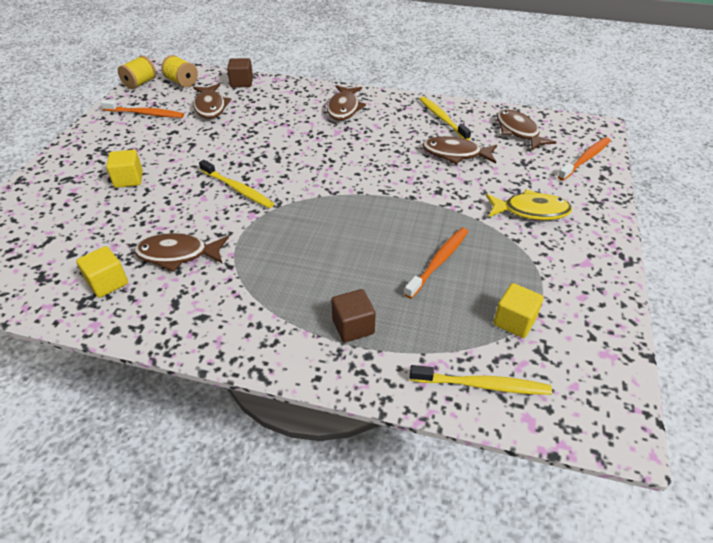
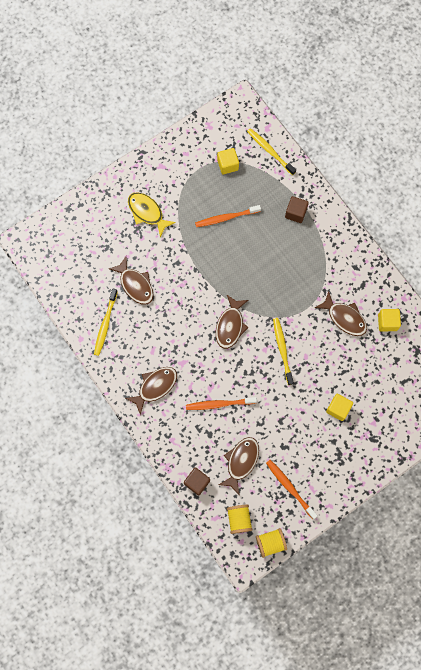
camera: 140 degrees left, 30 degrees up
(518, 131) = (75, 275): brown fish -> brown fish (230, 325)
(585, 159) = (69, 223): orange toothbrush -> orange toothbrush (219, 404)

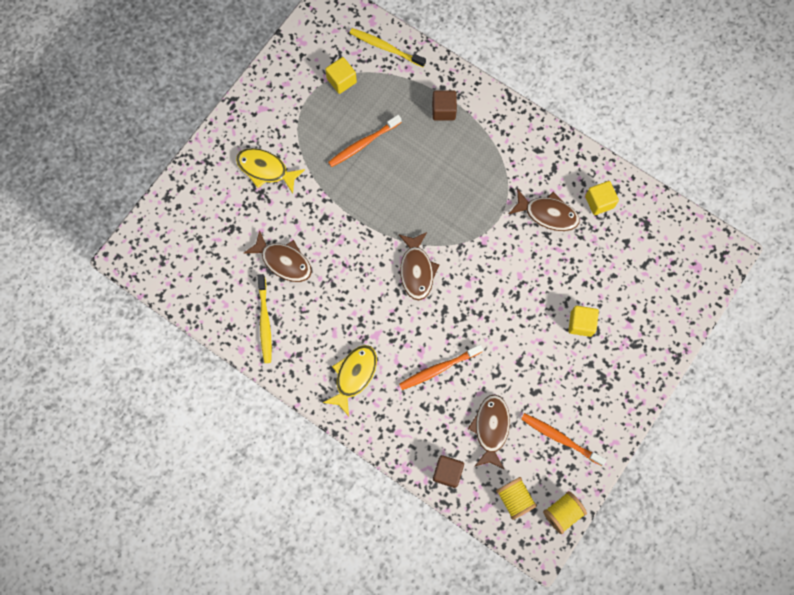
camera: 20 degrees left, 0 degrees up
(155, 387) = (354, 376): brown fish -> yellow fish
(282, 349) = (489, 277): yellow toothbrush -> none

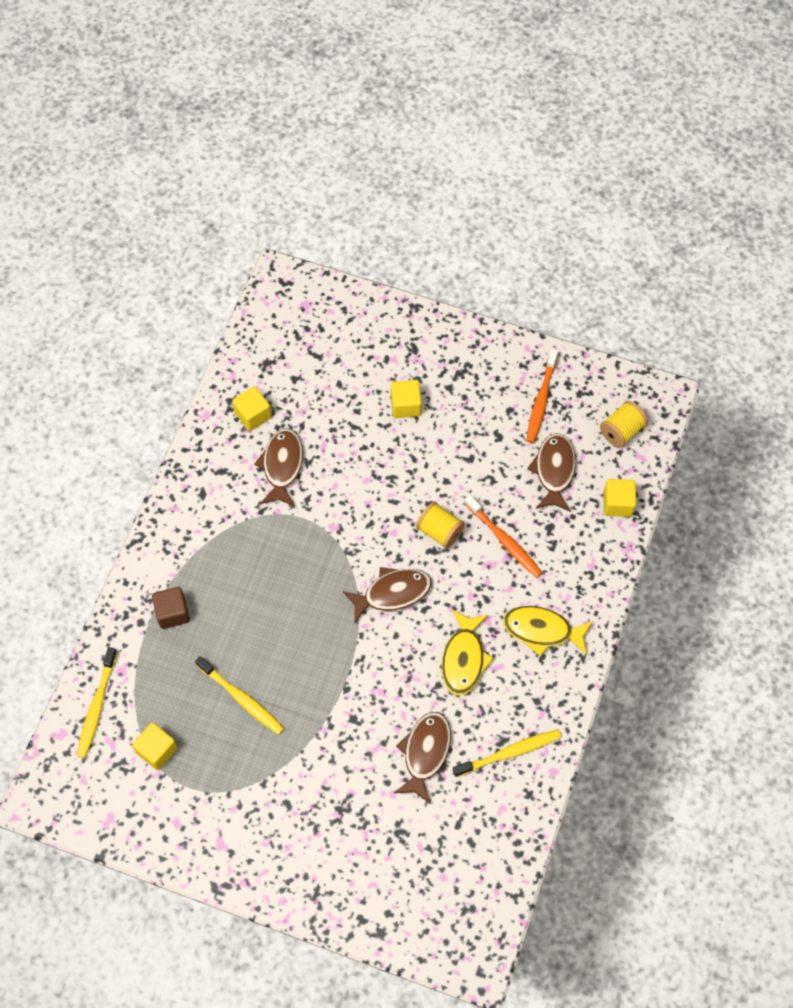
camera: 105 degrees left, 10 degrees down
(266, 169) = (307, 812): yellow fish -> yellow fish (464, 658)
(363, 144) = (242, 699): orange toothbrush -> yellow toothbrush
(447, 472) = (617, 504): brown cube -> yellow cube
(491, 428) = (554, 471): brown fish -> brown fish turned 105 degrees clockwise
(562, 513) = (619, 383): yellow spool -> yellow spool (440, 531)

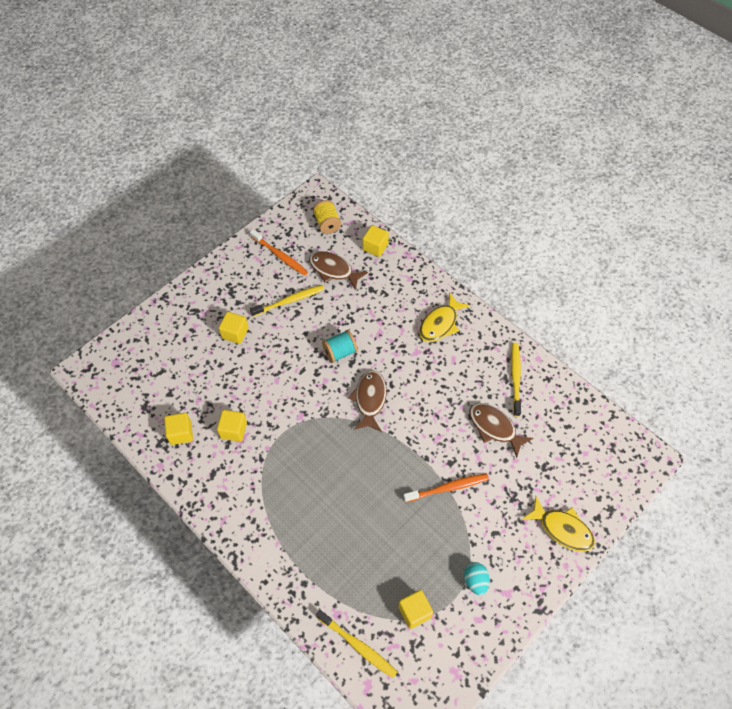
camera: 65 degrees left, 5 degrees down
(172, 613) = (309, 555): brown cube -> none
(219, 803) = (475, 581): none -> turquoise egg
(242, 699) = (401, 532): yellow toothbrush -> yellow toothbrush (290, 301)
(282, 466) = (233, 430): brown fish -> yellow cube
(440, 531) = (340, 352): yellow spool -> turquoise spool
(464, 658) = (438, 376): yellow fish -> yellow fish (562, 529)
(504, 541) = (367, 318): orange toothbrush -> orange toothbrush (448, 488)

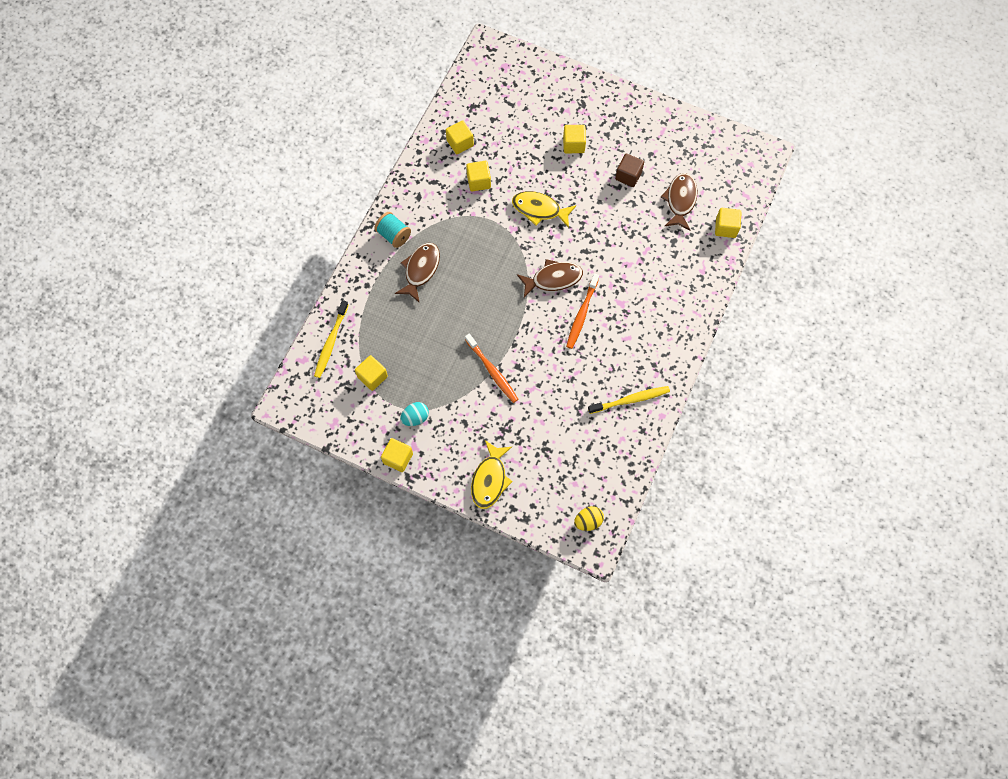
camera: 70 degrees right, 10 degrees up
(280, 256) = (674, 149): orange toothbrush -> orange toothbrush (581, 315)
(290, 301) = (628, 176): yellow toothbrush -> brown cube
(327, 224) = (733, 175): yellow spool -> none
(340, 352) = (591, 237): turquoise spool -> turquoise spool (394, 235)
(440, 324) = (662, 314): yellow fish -> yellow fish (539, 209)
(494, 427) = (568, 395): brown fish -> brown fish (420, 270)
(515, 614) = (398, 458): none -> yellow cube
(625, 454) = (588, 521): none -> yellow egg

